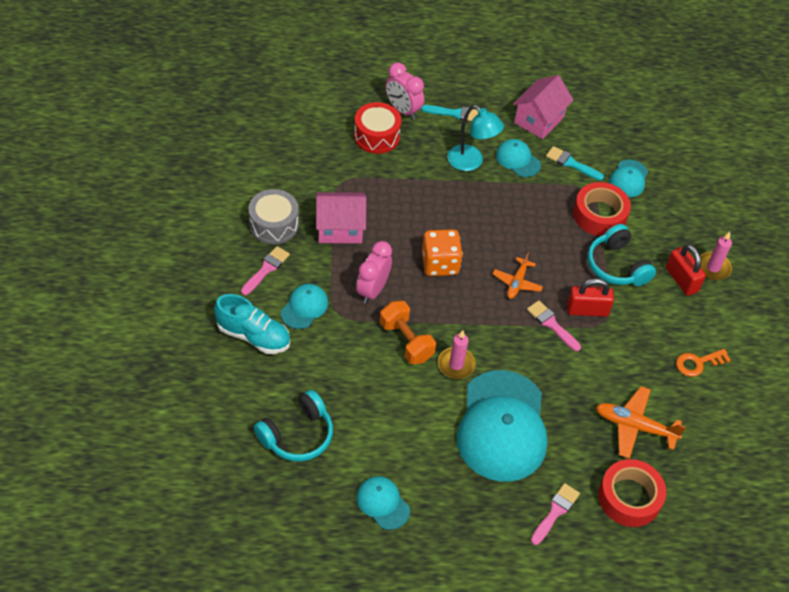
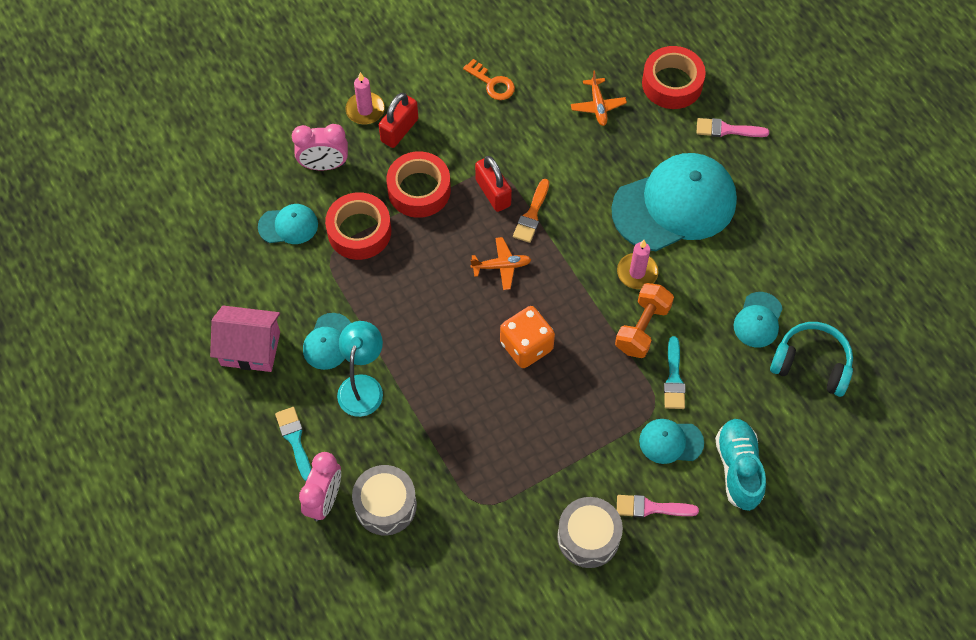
camera: 115 degrees left, 10 degrees up
(340, 228) = (546, 467): pink house -> none
(372, 290) = (604, 390): pink clock -> pink clock (324, 165)
(376, 136) = (385, 505): red drum -> grey drum
(383, 503) = (821, 259): turquoise cap -> turquoise cap (758, 320)
(551, 324) = (532, 215): pink brush -> orange brush
(571, 163) = (300, 287): turquoise brush -> turquoise brush (674, 378)
(616, 266) = (419, 190): turquoise headphones -> red tape
(634, 426) = (598, 106): orange plane -> orange plane, size x0.65

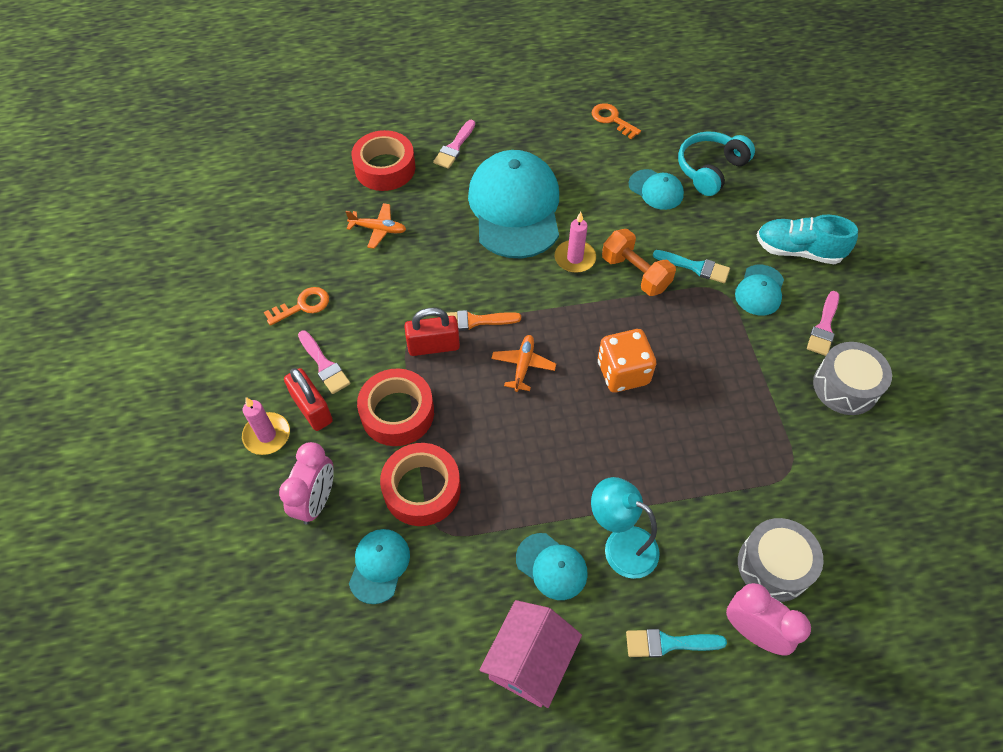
camera: 70 degrees left, 5 degrees down
(442, 122) = (324, 365): none -> pink brush
(532, 215) = (475, 321): orange brush -> orange brush turned 135 degrees clockwise
(837, 255) = (612, 119): none -> orange key

